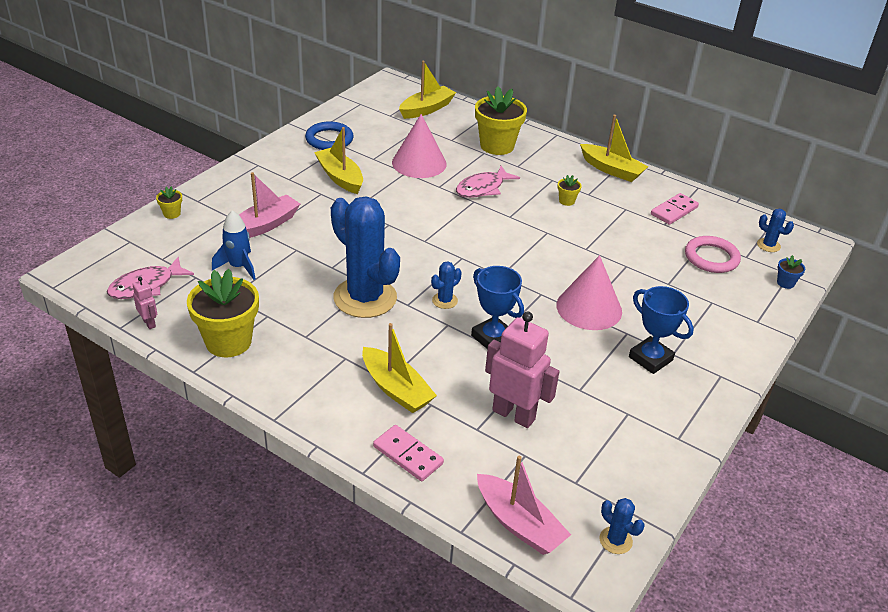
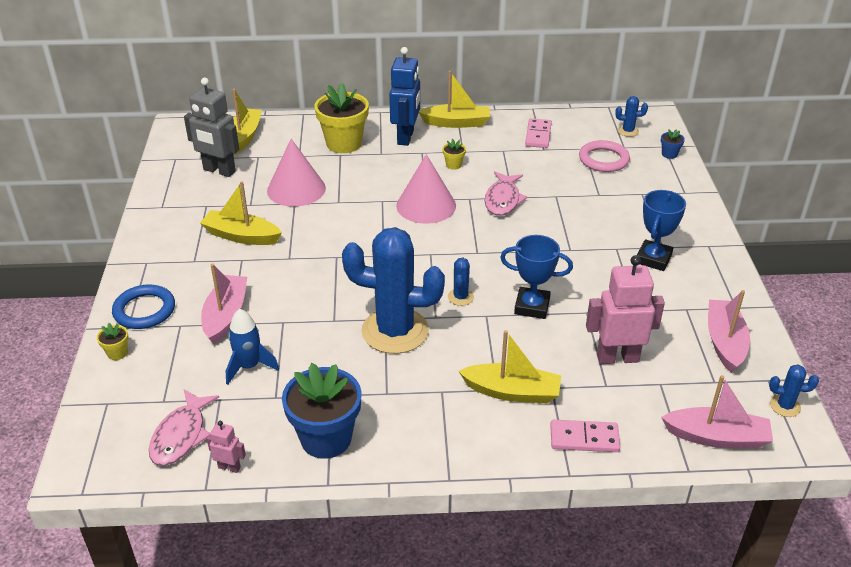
camera: 35 degrees left, 0 degrees up
(228, 342) = (326, 438): yellow flower pot -> blue flower pot
(329, 139) = (187, 205): blue ring -> blue ring (144, 310)
(380, 125) = (219, 171): none -> grey robot
(483, 188) = (376, 186): pink fish -> pink fish (503, 200)
(553, 163) = (406, 137): none -> blue robot
(589, 308) = (569, 243): pink cone -> pink cone (426, 205)
(628, 458) = (724, 342): none -> pink boat
(650, 358) = (653, 259): blue trophy -> blue trophy turned 75 degrees counterclockwise

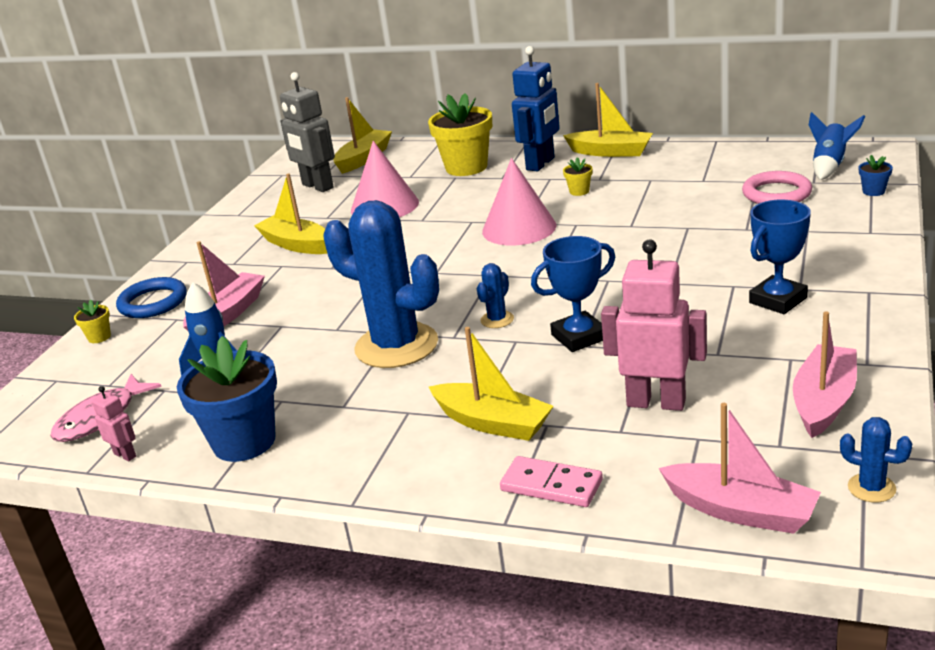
camera: 25 degrees right, 10 degrees down
(503, 200) = (616, 228): pink fish -> none
(532, 306) = (579, 337): blue trophy -> blue trophy turned 60 degrees counterclockwise
(538, 135) = (705, 166): pink domino -> none
(628, 131) = (829, 166): blue cactus -> blue rocket

